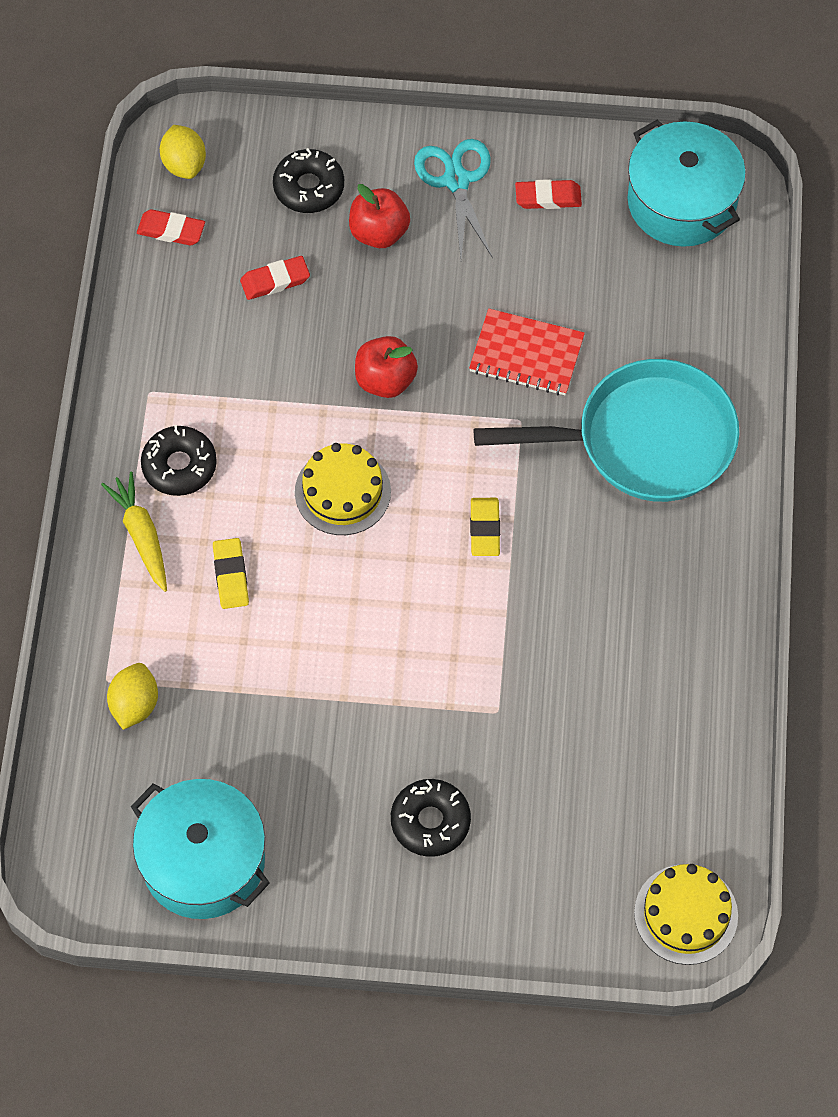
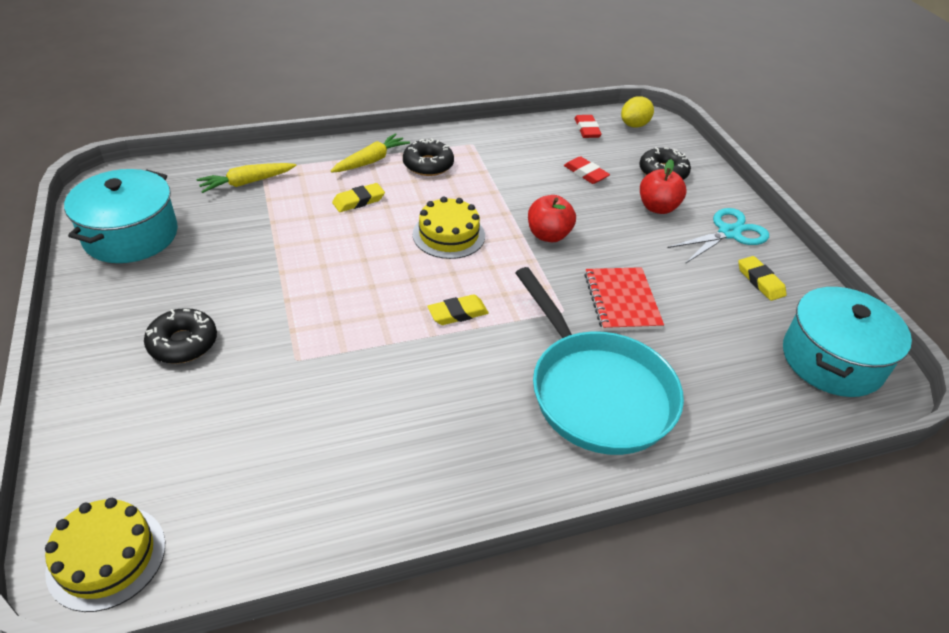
camera: 65 degrees right, 20 degrees down
(134, 704) = (247, 183): yellow lemon -> yellow carrot
(548, 197) = (760, 281): red eraser -> yellow eraser

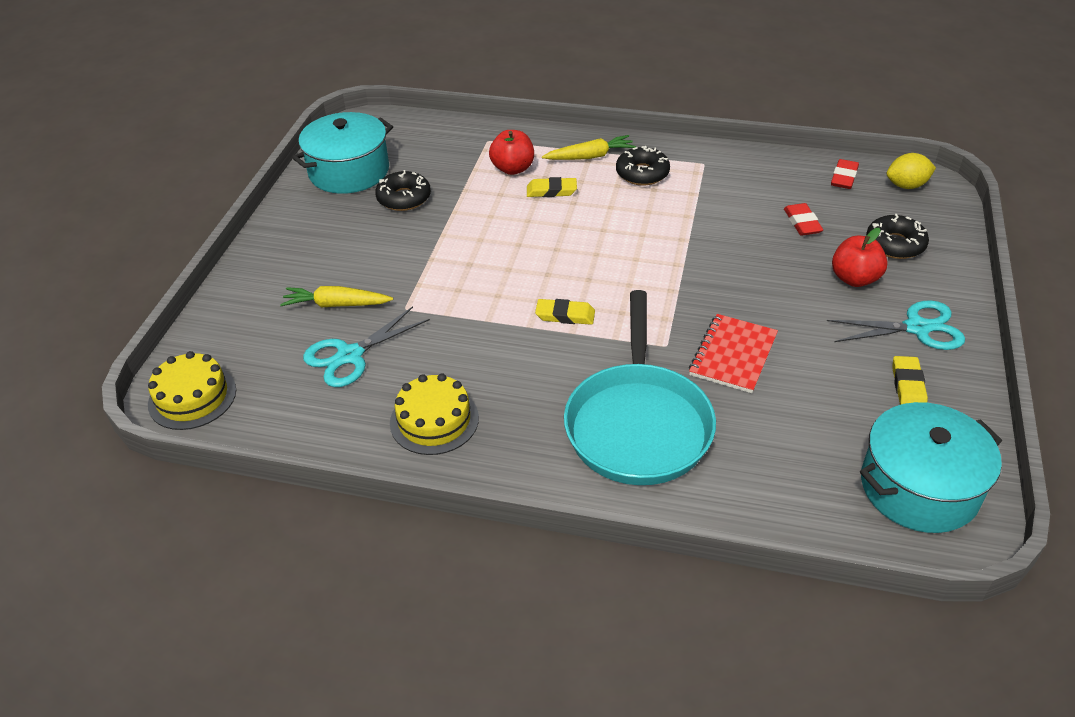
camera: 35 degrees right, 0 degrees up
(183, 343) = (332, 268): black donut -> black donut (404, 198)
(247, 183) = (467, 150): yellow carrot -> yellow carrot (336, 304)
(271, 431) = (350, 355): none -> turquoise scissors
(448, 235) = (611, 244): yellow cake -> yellow cake (434, 420)
(548, 235) = (709, 272): red apple -> red apple (513, 169)

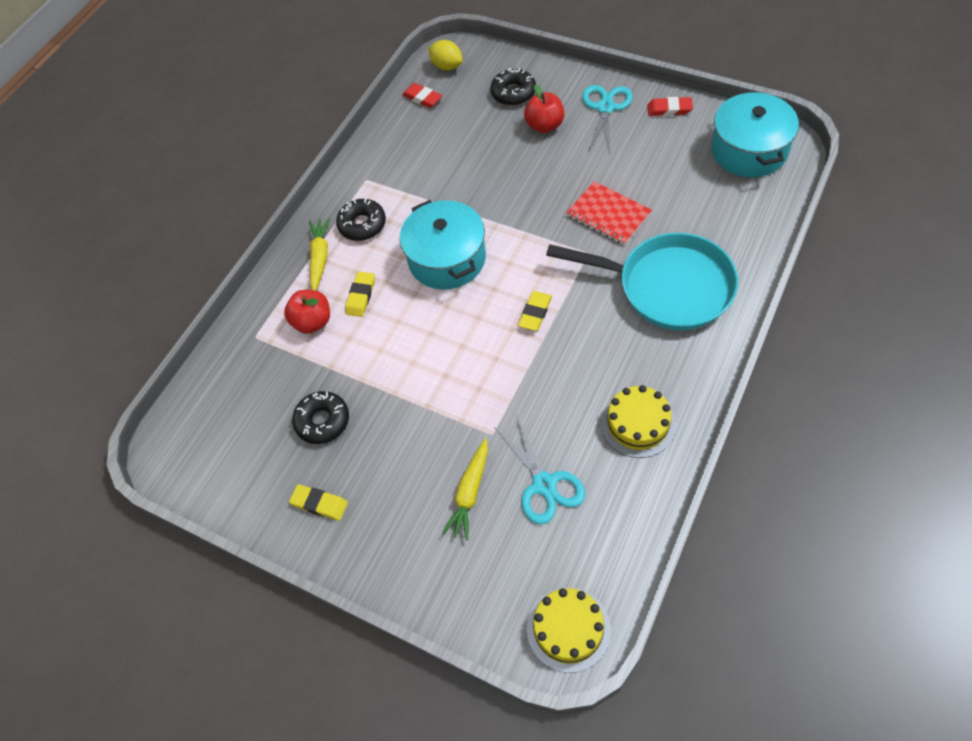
camera: 70 degrees left, 15 degrees up
(349, 171) = (253, 470): turquoise pot -> turquoise pot (447, 259)
(802, 223) = (469, 137): red eraser -> red eraser (669, 109)
(906, 185) = (447, 66): yellow lemon -> yellow lemon turned 60 degrees counterclockwise
(908, 386) = (660, 129): yellow eraser -> yellow eraser (319, 504)

